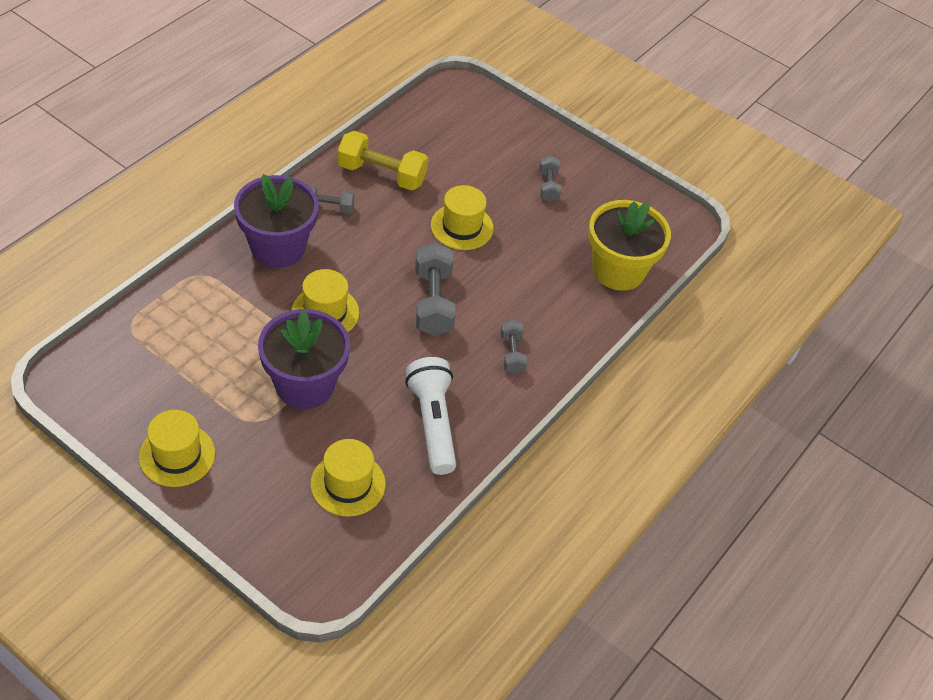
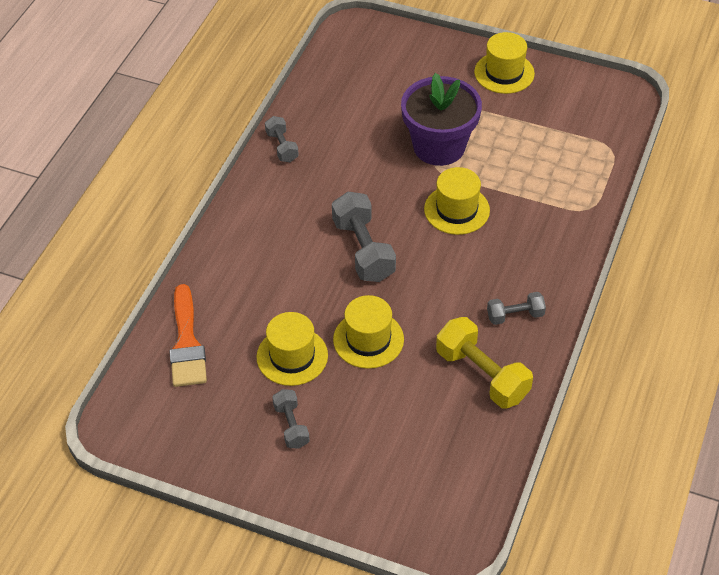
camera: 170 degrees right, 0 degrees up
(278, 247) = (536, 256): purple flower pot -> none
(348, 484) = (366, 90): yellow hat -> yellow hat (292, 356)
(381, 174) = (482, 375): yellow dumbbell -> yellow dumbbell turned 45 degrees clockwise
(433, 423) = (319, 149): white flashlight -> none
(512, 354) = (271, 225): grey dumbbell -> grey dumbbell (282, 147)
(618, 270) = (187, 343): yellow flower pot -> orange brush

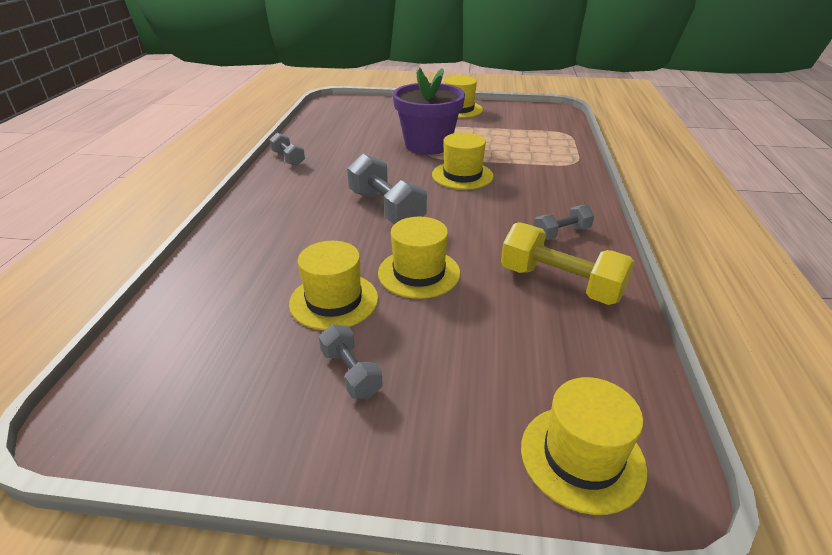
camera: 15 degrees left, 15 degrees down
(187, 343) = (197, 308): orange brush -> none
(421, 517) = (582, 457): none -> yellow hat

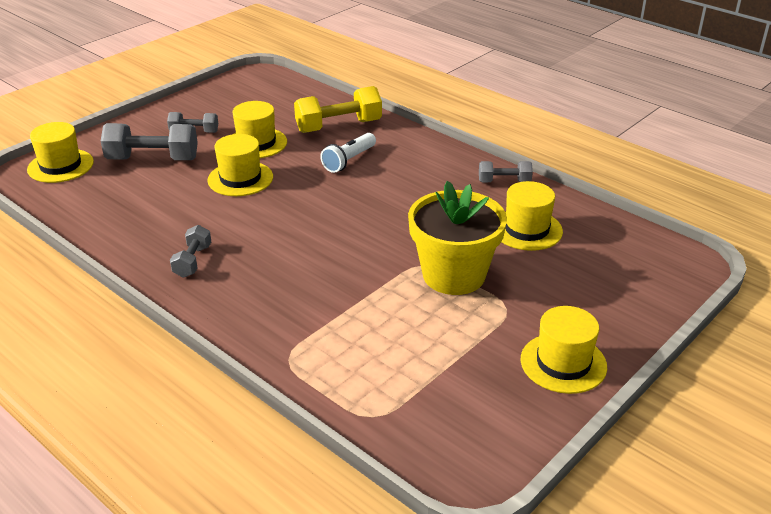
camera: 125 degrees right, 0 degrees up
(317, 228) = (349, 160): none -> white flashlight
(386, 209) = (341, 197): grey dumbbell -> grey dumbbell (153, 159)
(428, 145) = (454, 275): purple flower pot -> yellow flower pot
(462, 175) = (353, 262): yellow hat -> yellow hat (526, 230)
(560, 284) = (149, 225): yellow dumbbell -> yellow dumbbell (338, 126)

